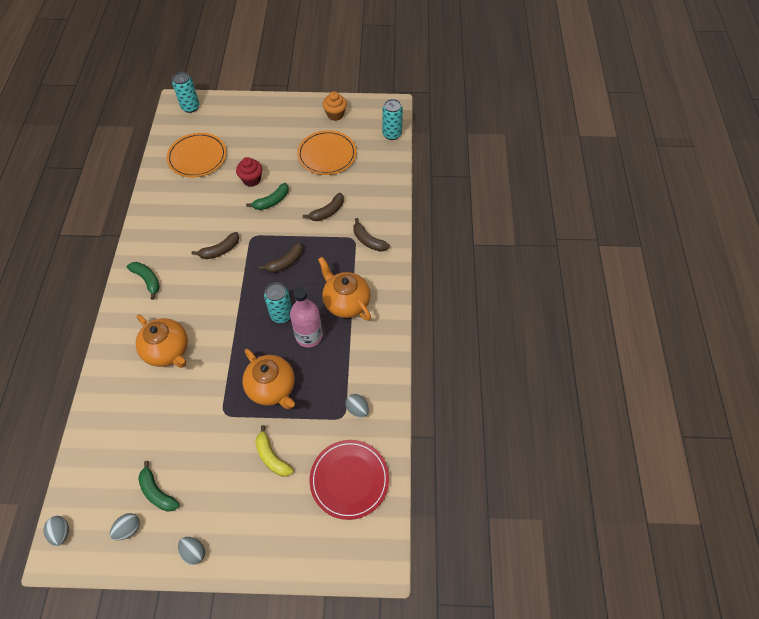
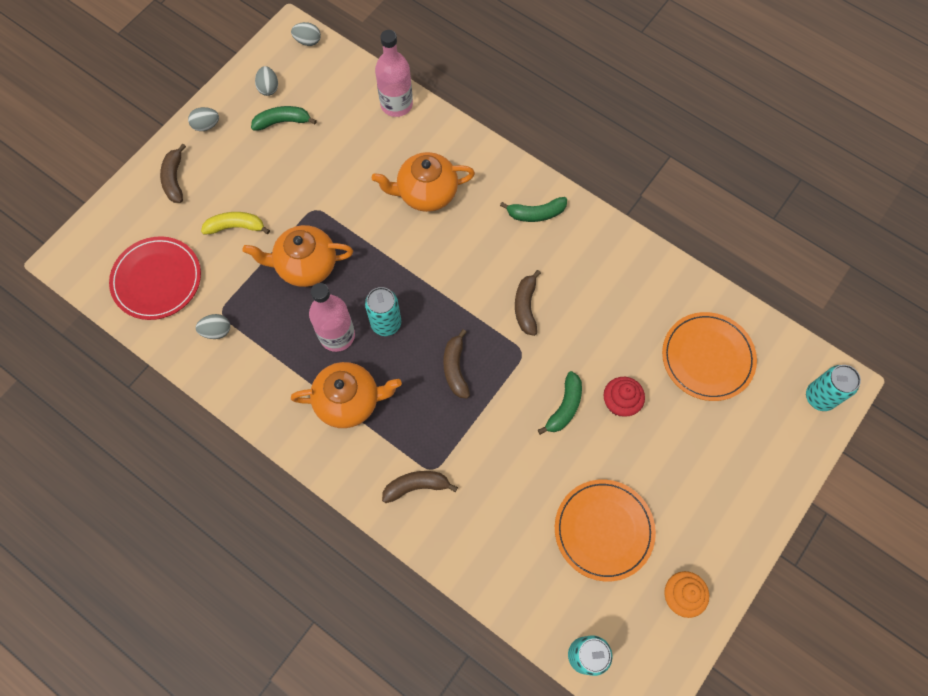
camera: 125 degrees right, 10 degrees up
(97, 419) = (396, 104): none -> pink bottle
(272, 201) = (564, 407): green banana -> green banana turned 150 degrees counterclockwise
(327, 212) = (499, 465): brown banana -> brown banana (175, 179)

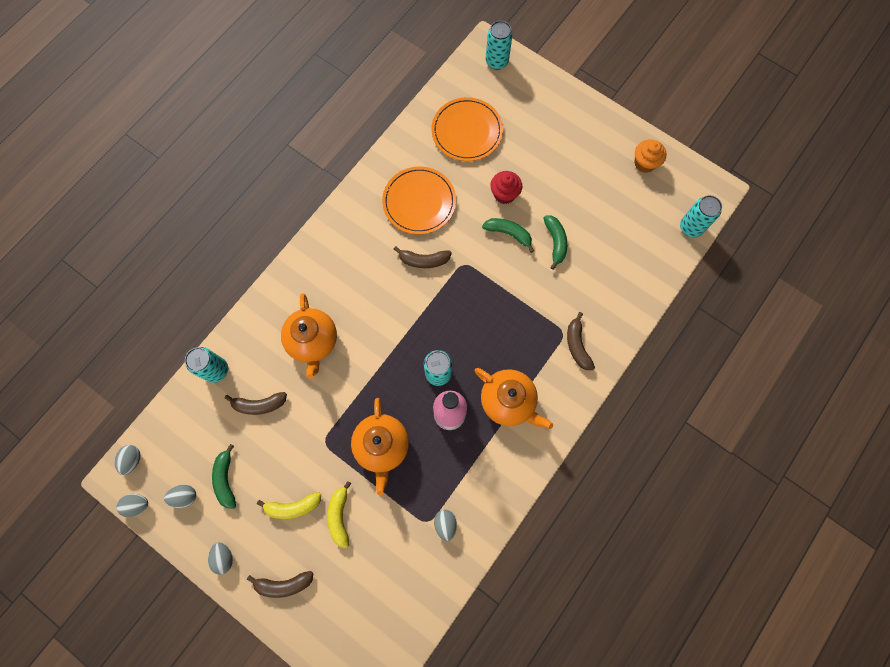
camera: 90 degrees left, 5 degrees up
(157, 279) = (393, 589): red plate -> none
(249, 183) = (293, 507): none -> yellow banana
(264, 50) = (137, 505): none -> grey egg
(349, 401) = (508, 401): orange teapot -> orange teapot turned 135 degrees clockwise
(396, 104) = (216, 370): pink bottle -> turquoise can
(455, 368) = (478, 316): brown banana -> brown banana (259, 404)
(536, 213) = (337, 250): green banana -> green banana (555, 242)
(604, 530) = (602, 210): orange plate -> orange plate (419, 202)

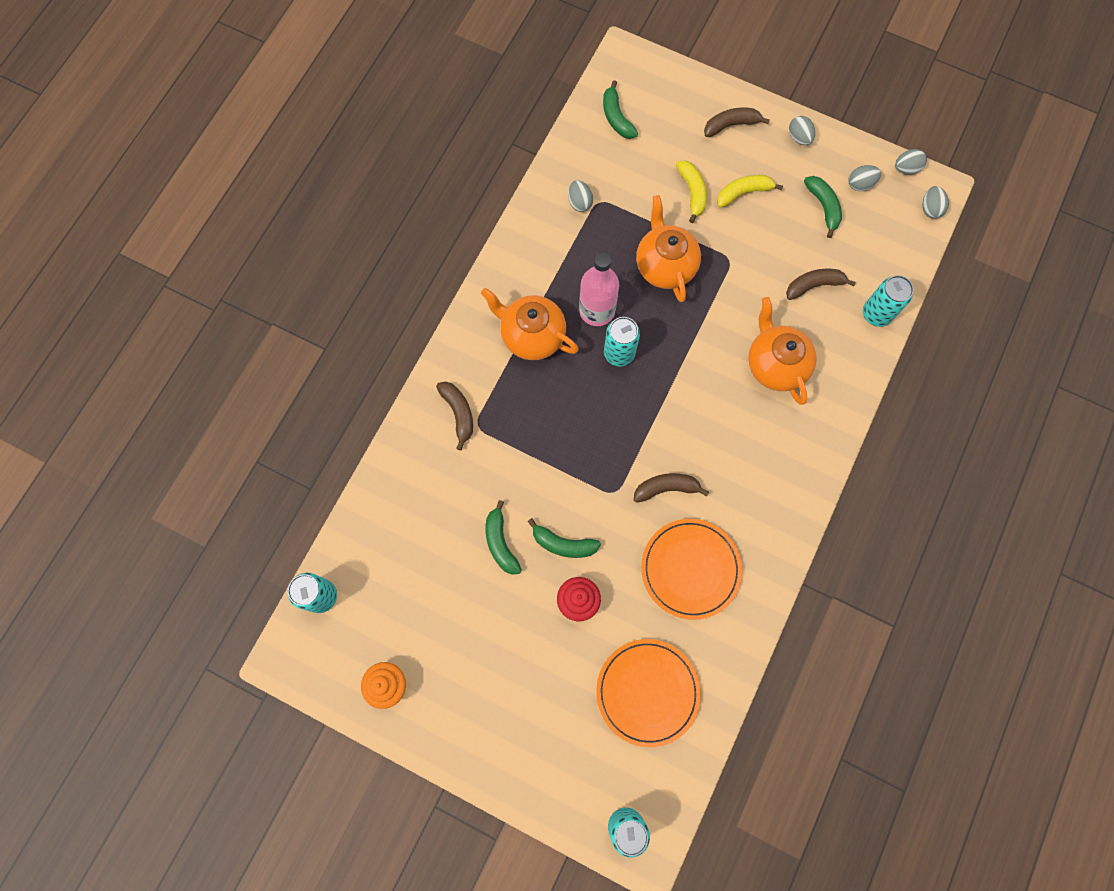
camera: 170 degrees right, 0 degrees up
(392, 614) = (616, 117): none -> green banana

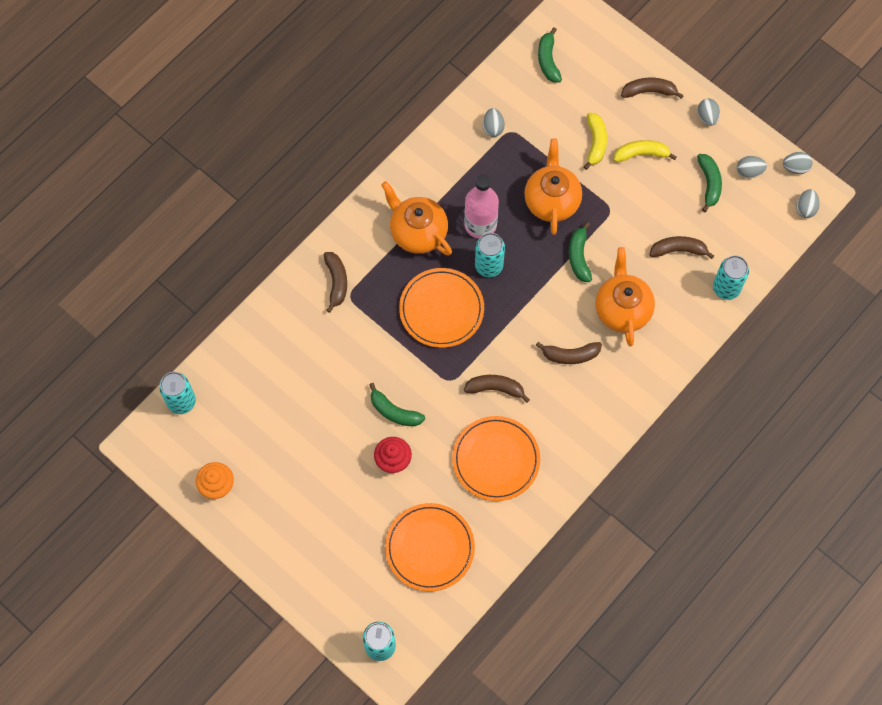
camera: 15 degrees right, 5 degrees down
(500, 542) = (342, 397): green banana -> green banana (579, 256)
(582, 414) = (441, 309): none -> orange plate
(735, 429) = (570, 355): none -> brown banana

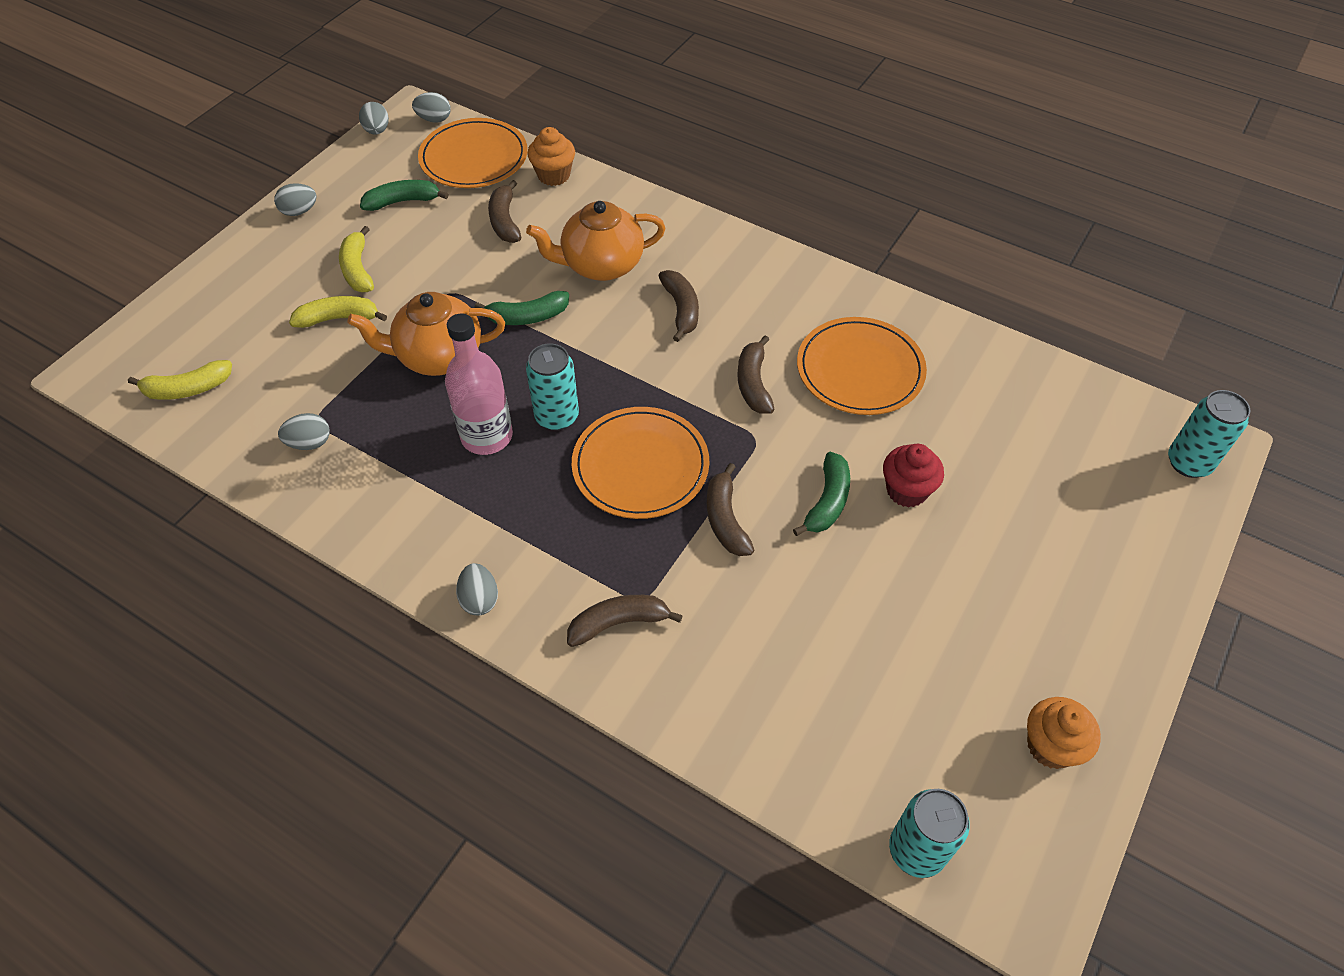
camera: 100 degrees left, 15 degrees down
(417, 232) = (508, 517): orange teapot -> none
(429, 548) = (1019, 426): orange plate -> orange plate (474, 157)
(548, 60) = (187, 389): green banana -> yellow banana
(649, 91) = (254, 271): brown banana -> brown banana (725, 519)
(726, 288) = (553, 175): turquoise can -> orange cupcake
(749, 171) = (383, 168): grey egg -> grey egg (479, 599)

